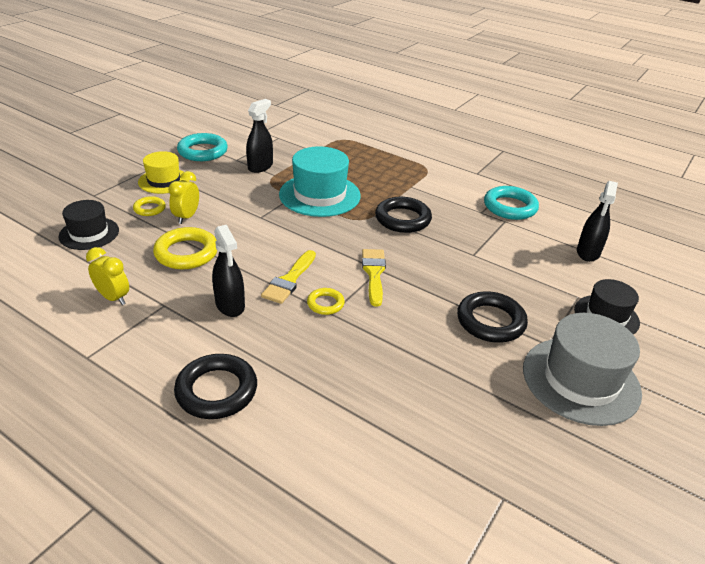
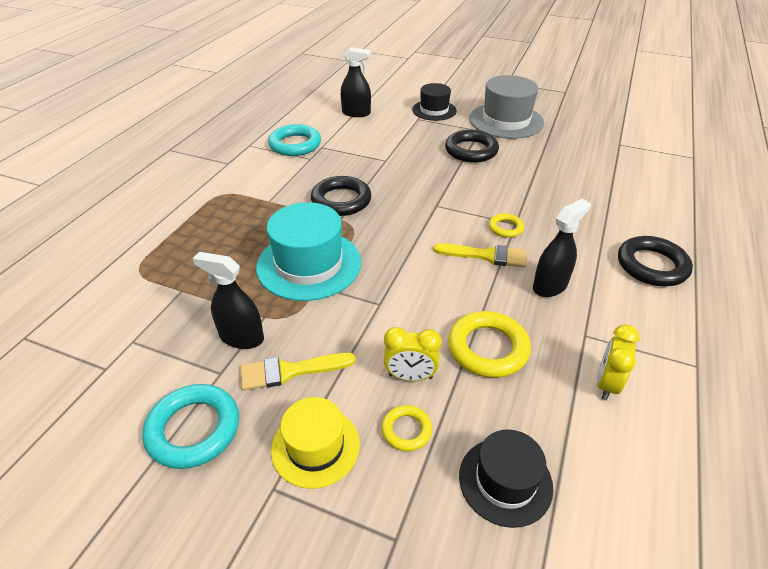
camera: 100 degrees left, 5 degrees up
(374, 273) = (444, 207): yellow brush -> yellow brush (290, 371)

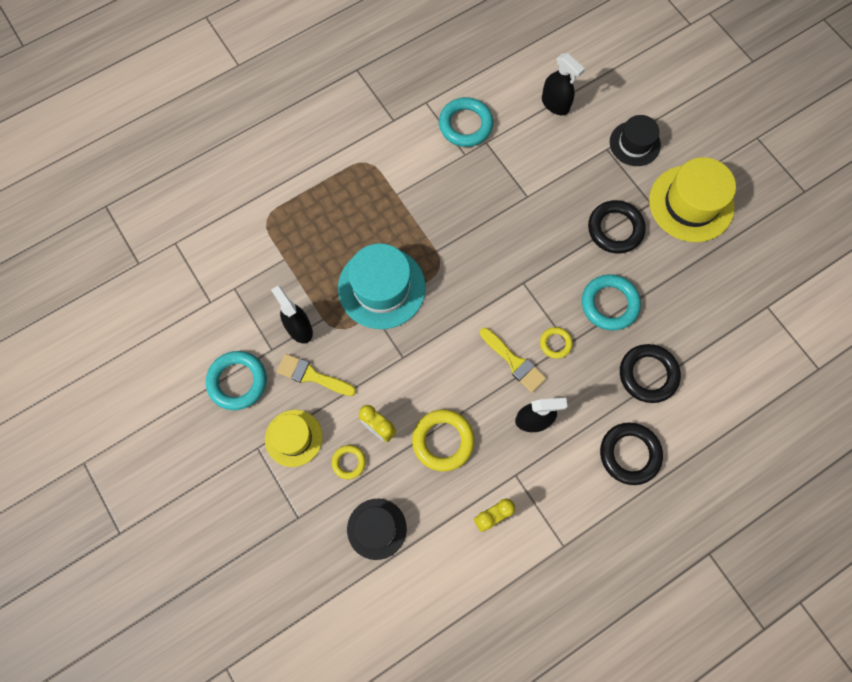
camera: 35 degrees right, 30 degrees up
(341, 200) = (452, 229): black ring -> black ring (648, 374)
(506, 121) = (691, 203): grey hat -> yellow hat
(517, 188) = (609, 304): none -> turquoise ring

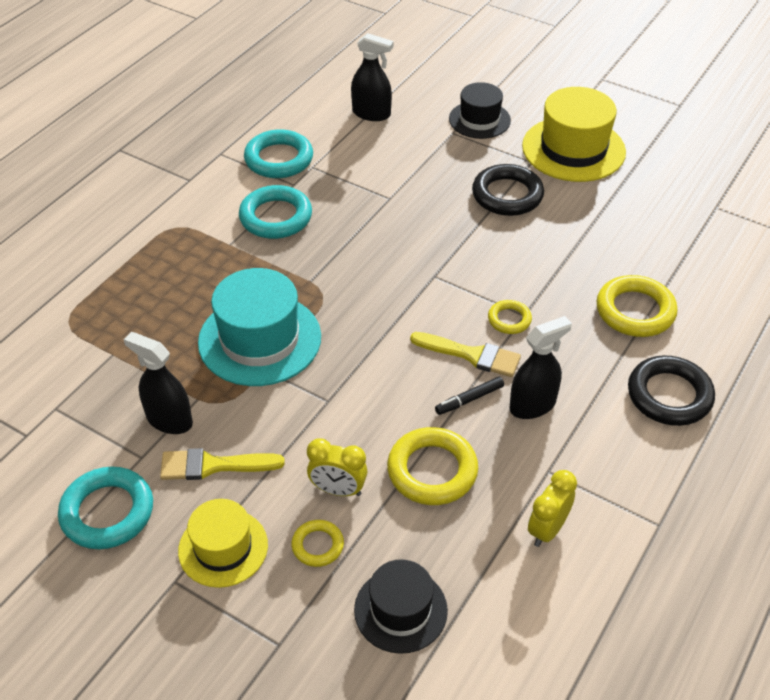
camera: 25 degrees left, 25 degrees down
(494, 397) = (469, 399): none -> black marker
(609, 304) = (546, 262): turquoise ring -> turquoise ring (276, 217)
(648, 374) = (635, 311): black ring -> yellow ring

